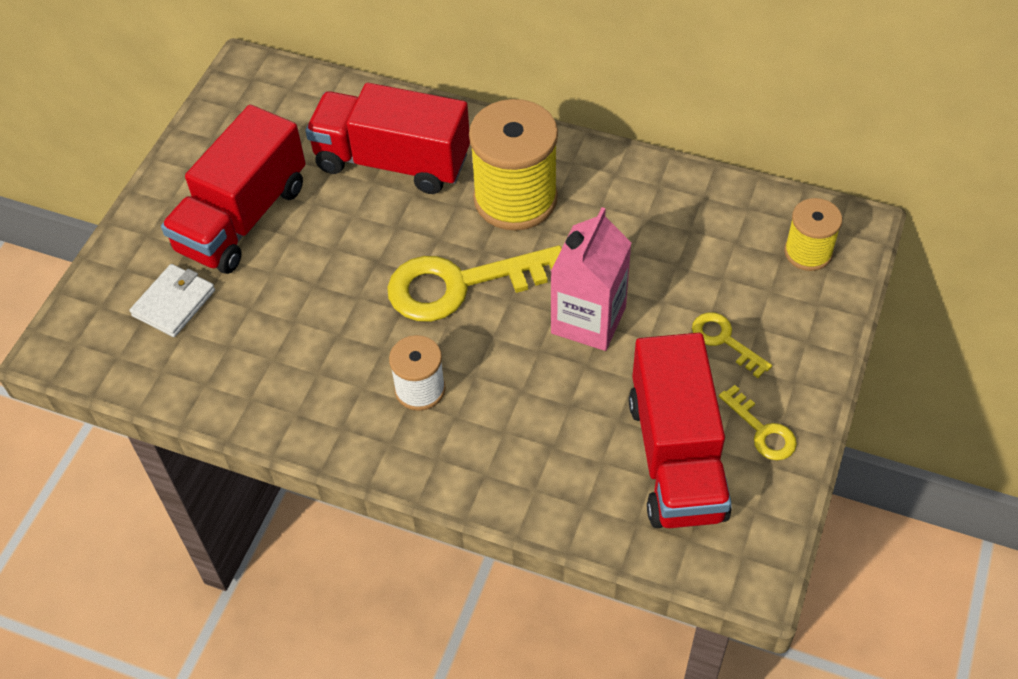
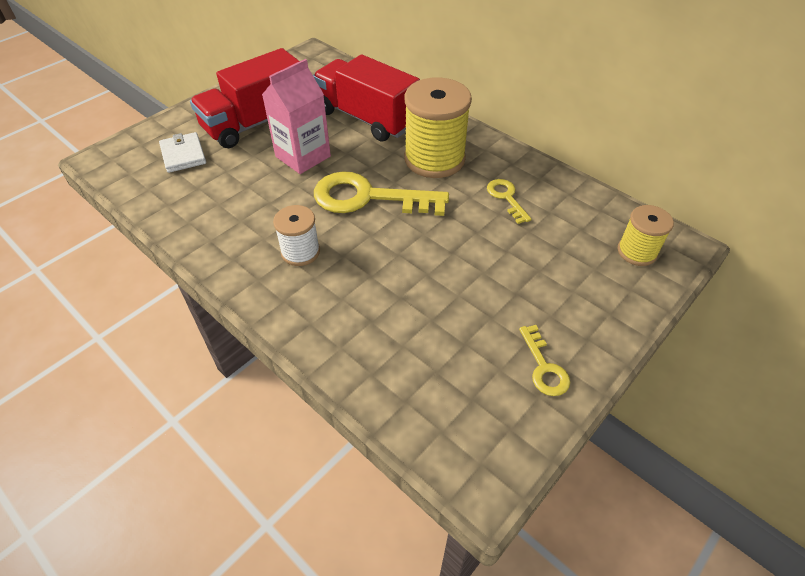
camera: 20 degrees right, 5 degrees down
(174, 303) = (183, 155): white wallet -> white wallet turned 75 degrees counterclockwise
(588, 320) = (445, 245): pink carton -> pink carton (303, 156)
(676, 457) = (463, 363): red truck -> none
(724, 340) = (542, 291): yellow key -> yellow key (506, 198)

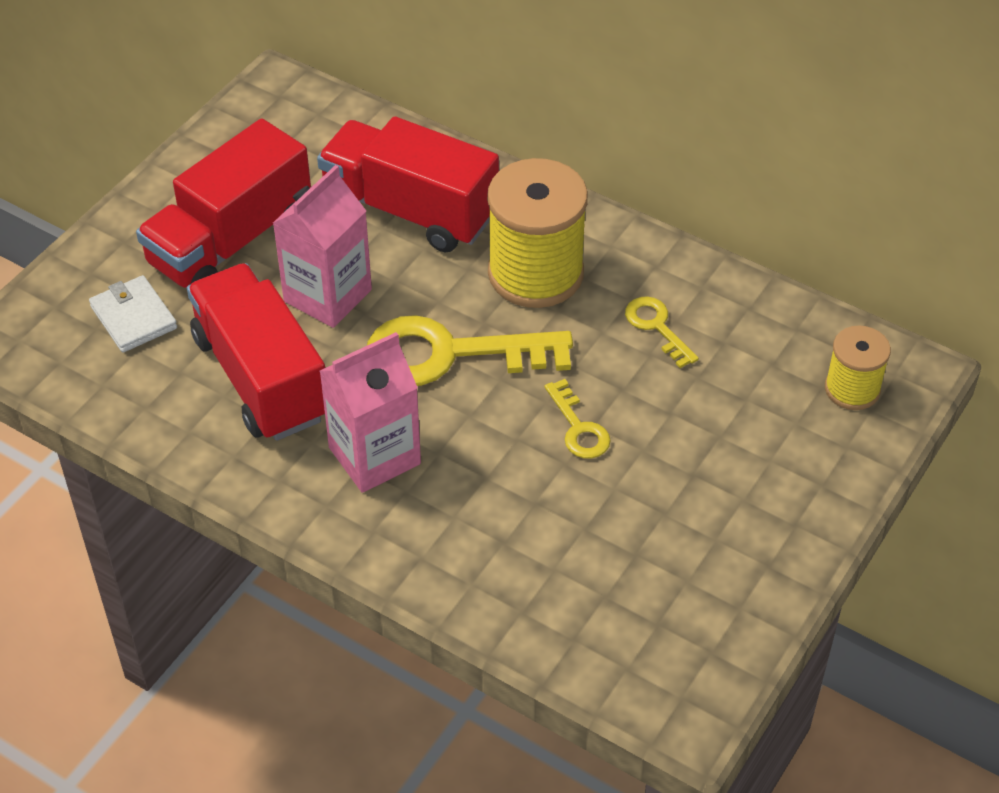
camera: 10 degrees left, 0 degrees up
(245, 196) = (261, 377): none -> red truck
(300, 252) = (374, 456): white spool -> pink carton
(544, 367) = (743, 570): yellow key -> yellow key (578, 428)

